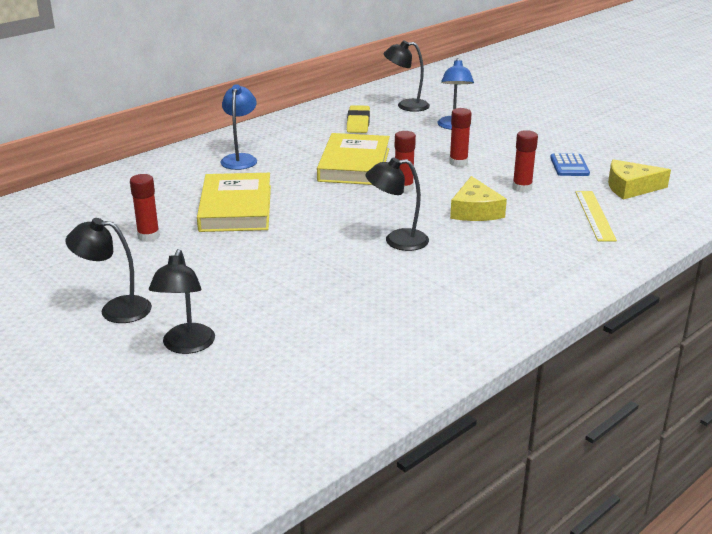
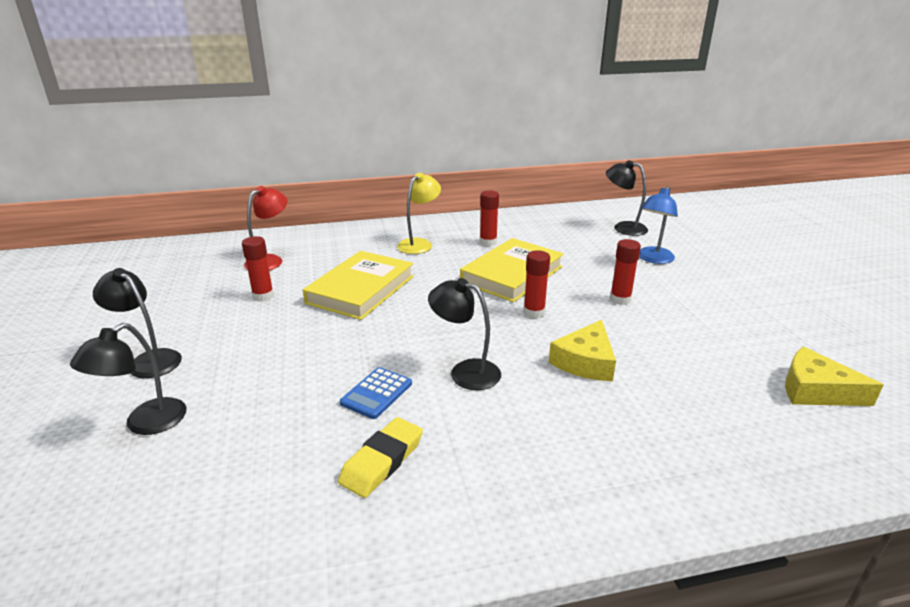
camera: 30 degrees right, 0 degrees up
(108, 207) = (270, 260): none -> red lamp
(240, 159) = (419, 244): blue lamp -> yellow lamp
(358, 123) = (559, 234): yellow eraser -> yellow eraser (382, 461)
(522, 188) = (667, 349): red glue stick -> red glue stick (488, 242)
(569, 166) = (751, 337): blue calculator -> blue calculator (376, 393)
(594, 215) = (732, 415): yellow ruler -> none

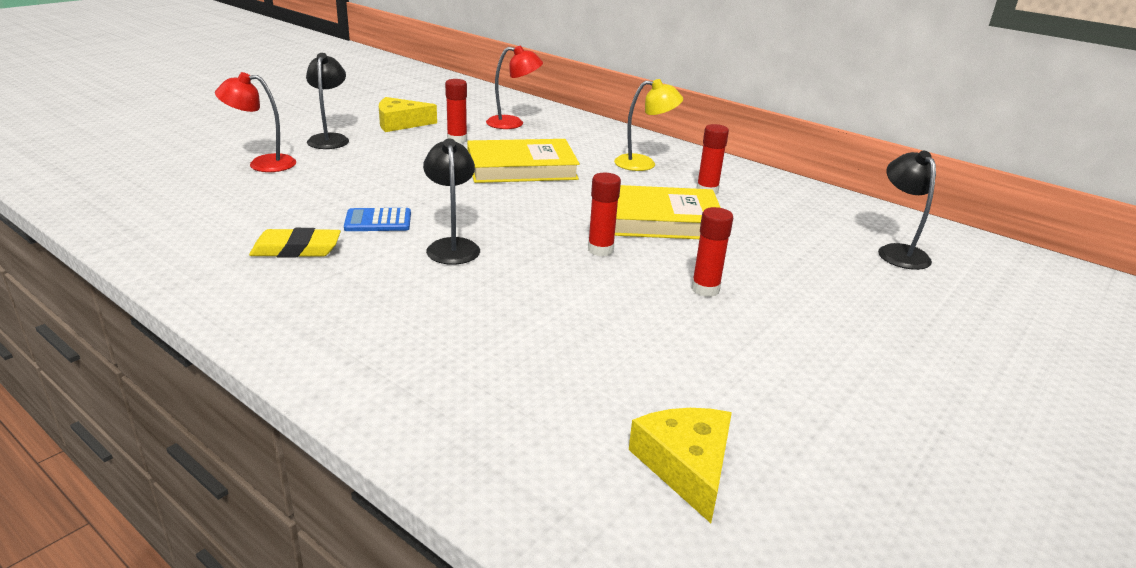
camera: 50 degrees right, 0 degrees up
(145, 423) = (262, 164): black lamp -> red lamp
(585, 362) = (545, 298): yellow cheese -> yellow cheese (400, 123)
(653, 259) = (847, 289): blue lamp -> none

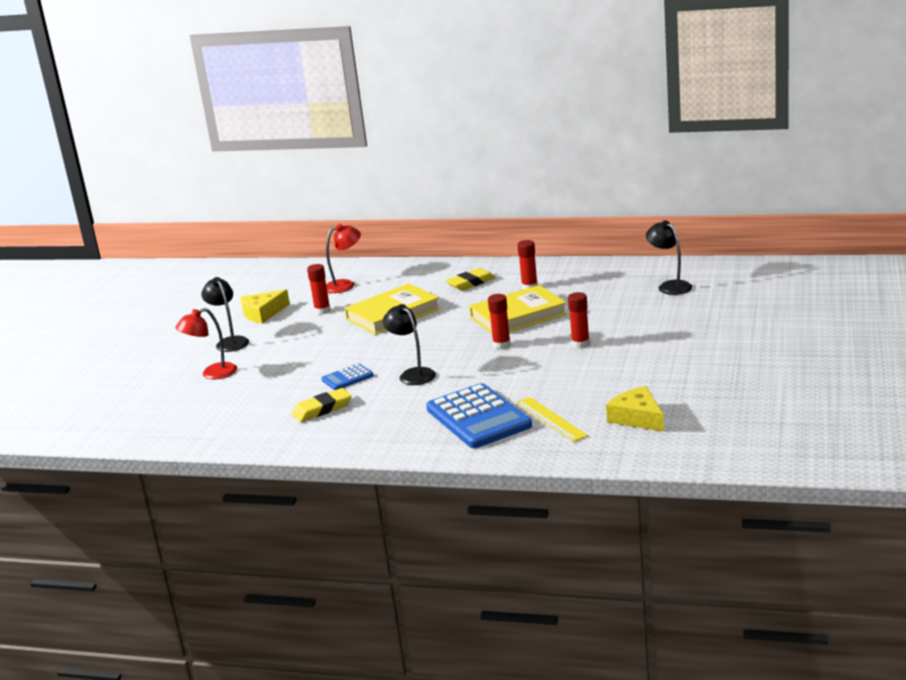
camera: 20 degrees left, 5 degrees down
(452, 347) = (478, 418): none -> blue calculator
(547, 399) = (550, 419): none -> yellow ruler
(644, 163) = (471, 283): yellow lamp -> yellow eraser

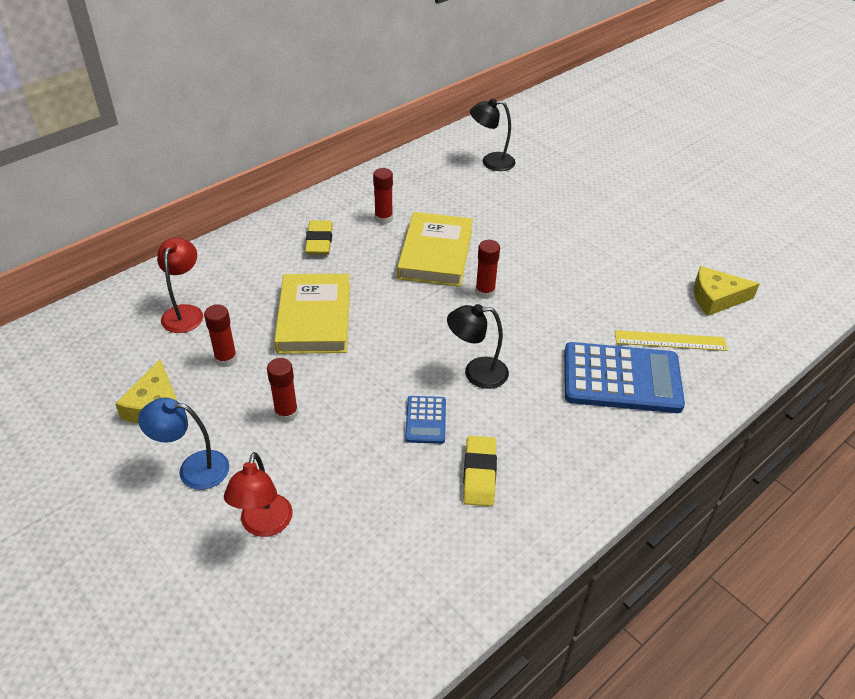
camera: 60 degrees left, 20 degrees up
(230, 342) = (193, 469): black lamp -> blue lamp
(580, 344) = (542, 254): red glue stick -> red glue stick (286, 413)

